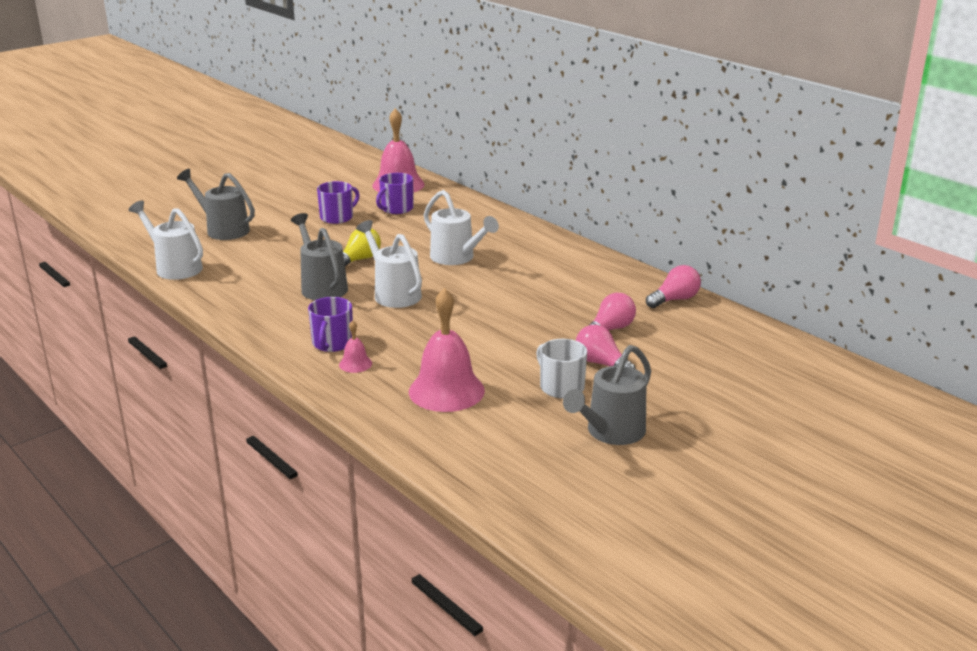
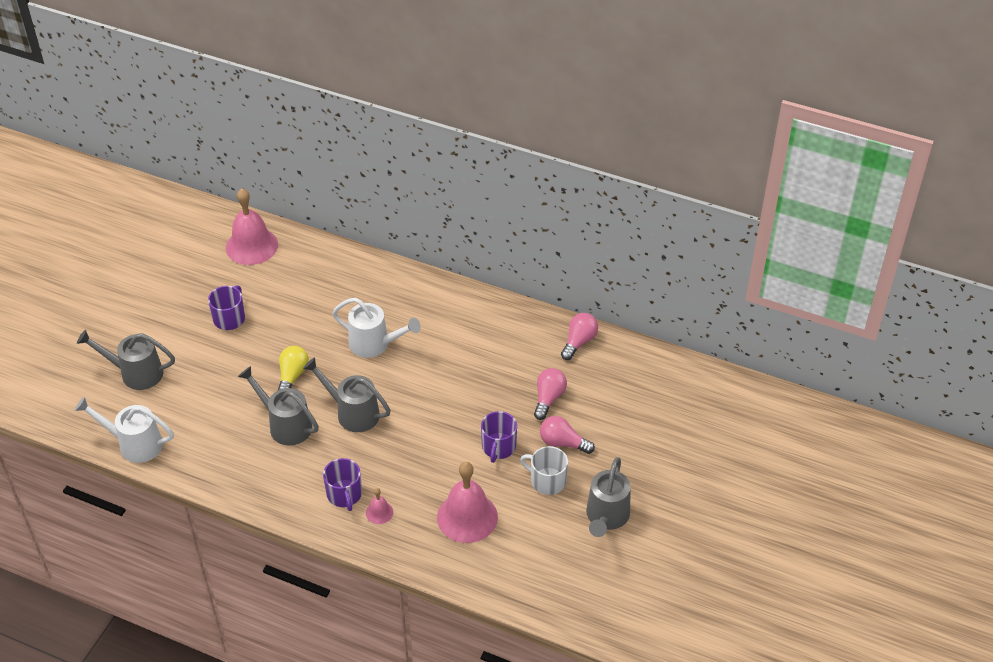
camera: 25 degrees left, 20 degrees up
(393, 293) = (352, 412): white watering can -> grey watering can
(396, 209) = (275, 286): purple mug -> purple mug (498, 447)

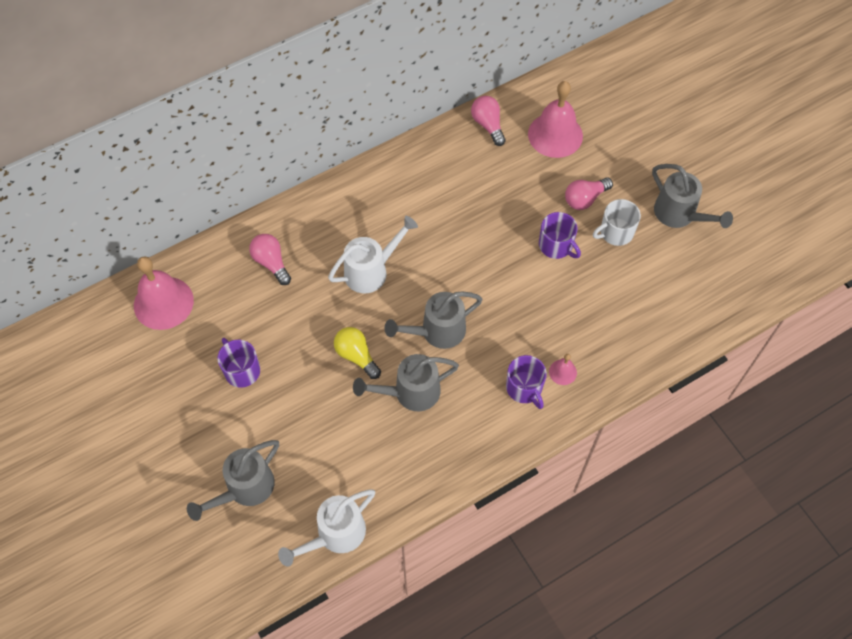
camera: 55 degrees left, 15 degrees up
(344, 494) = (524, 388): purple mug -> purple mug turned 45 degrees clockwise
(467, 517) = (613, 310): pink bell -> pink bell (555, 135)
(548, 398) = (531, 181): pink light bulb -> pink light bulb (271, 263)

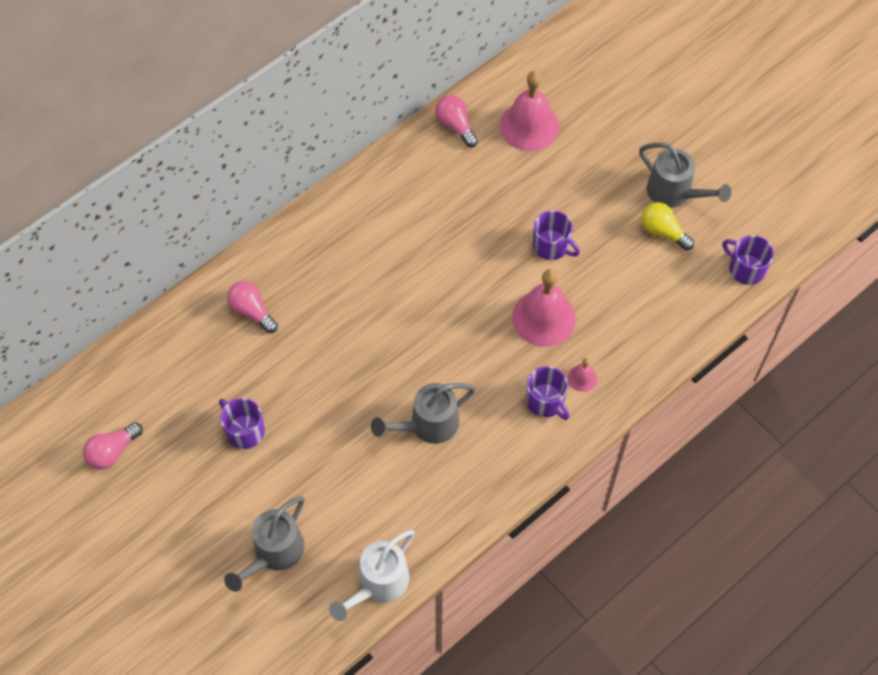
camera: 10 degrees left, 0 degrees up
(163, 303) = (144, 372): pink bell -> pink bell (544, 318)
(356, 356) = (363, 396): yellow light bulb -> yellow light bulb (663, 231)
(372, 270) = (361, 303): white watering can -> none
(436, 332) = (443, 357): grey watering can -> none
(585, 199) = (573, 191): pink light bulb -> pink light bulb (112, 451)
(615, 232) = (611, 222): white mug -> none
(735, 294) = (745, 269): none -> purple mug

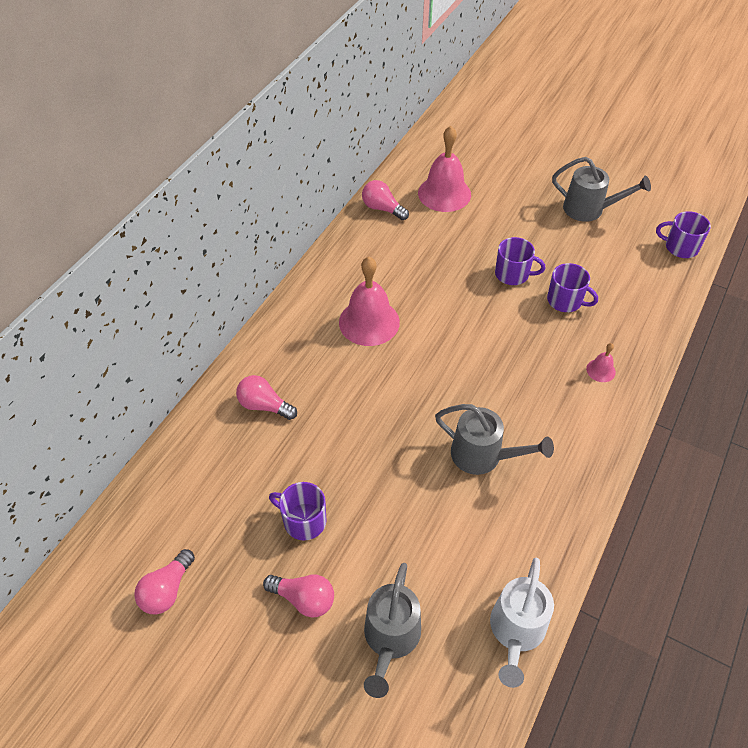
camera: 20 degrees left, 10 degrees down
(218, 497) = (304, 599): none -> pink light bulb
(427, 425) = (484, 456): grey watering can -> grey watering can turned 105 degrees counterclockwise
(544, 318) = (538, 331): pink bell -> pink bell (369, 322)
(545, 401) = (580, 400): purple mug -> purple mug (565, 301)
(663, 231) = (597, 239): yellow light bulb -> none

